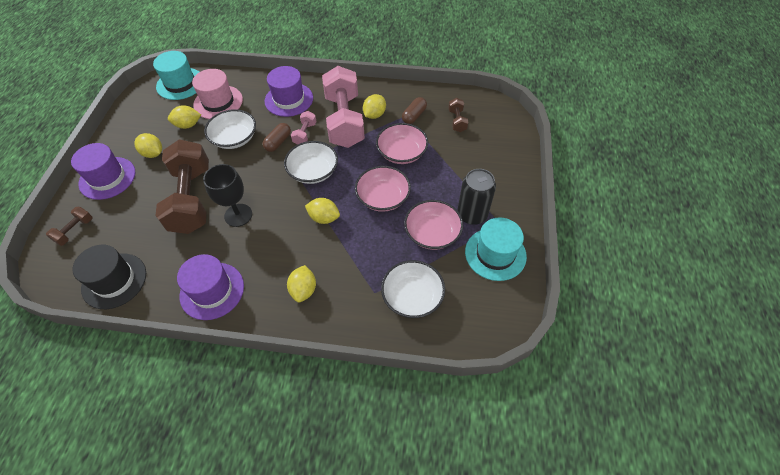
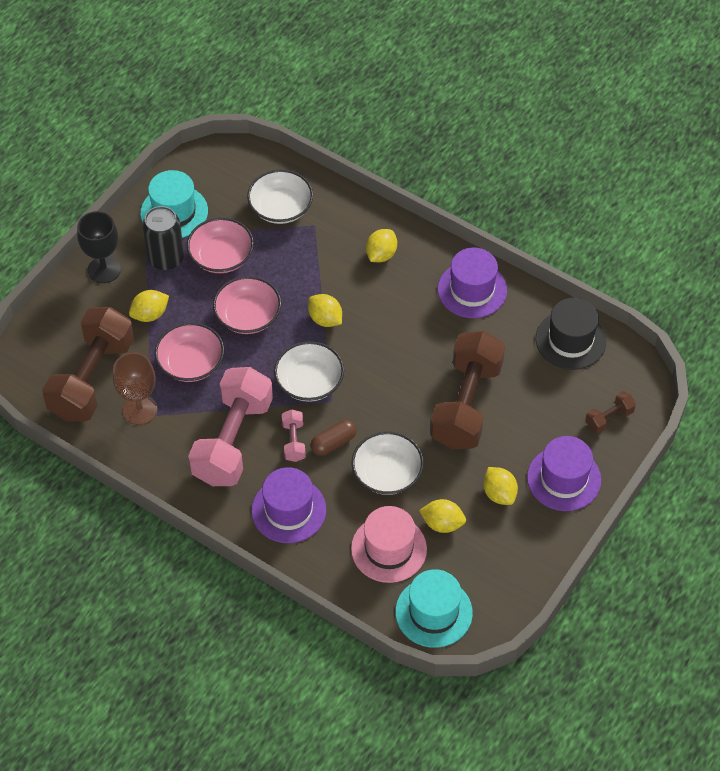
camera: 155 degrees left, 0 degrees up
(238, 215) = (418, 361): black goblet -> black goblet (104, 269)
(305, 134) = (293, 441): pink dumbbell -> pink dumbbell turned 45 degrees counterclockwise
(374, 115) = (189, 433): yellow lemon -> yellow lemon (150, 314)
(414, 116) = (140, 409): brown capsule -> brown goblet
(457, 121) = (92, 379): brown dumbbell -> brown dumbbell, size x2.35

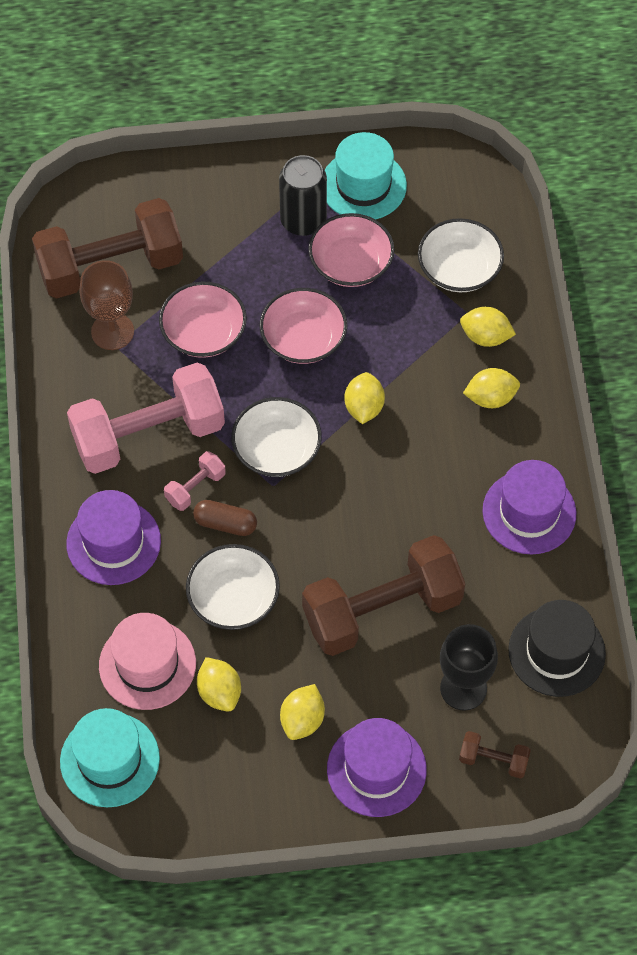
camera: 50 degrees right, 5 degrees up
(104, 269) = (241, 181): black goblet -> black goblet (463, 688)
(150, 314) = (226, 257): yellow lemon -> yellow lemon (485, 337)

